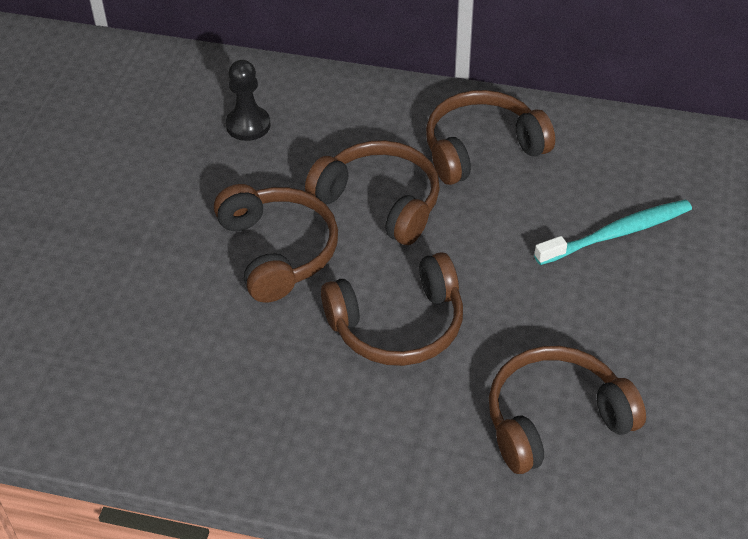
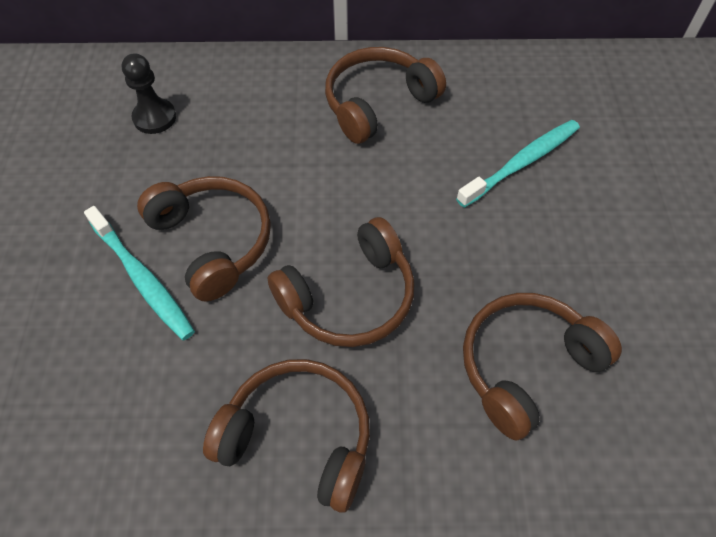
camera: 15 degrees left, 10 degrees up
(203, 272) = (142, 279): none -> turquoise toothbrush
(380, 202) = (298, 172): brown headphones -> brown headphones (298, 438)

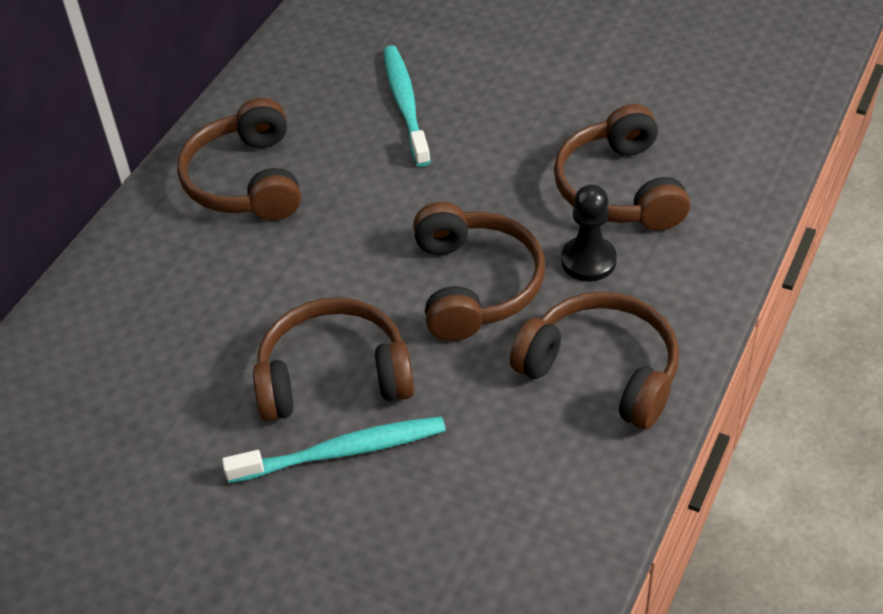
camera: 60 degrees left, 10 degrees down
(154, 117) = (108, 384): black pawn -> black pawn (588, 260)
(298, 438) = (602, 371): brown headphones -> brown headphones turned 75 degrees clockwise

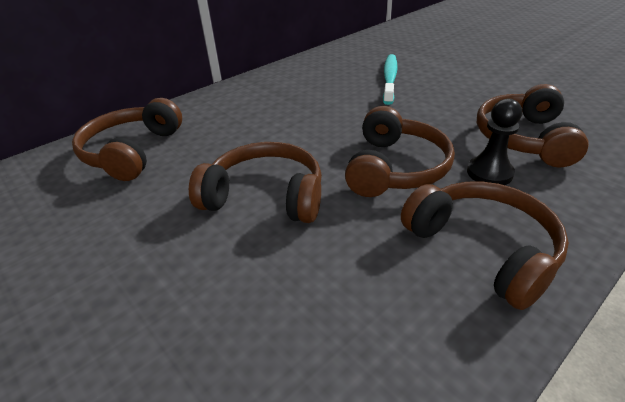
camera: 20 degrees right, 10 degrees down
(246, 180) = (279, 92): brown headphones -> brown headphones (132, 152)
(342, 451) = (239, 247): turquoise toothbrush -> none

